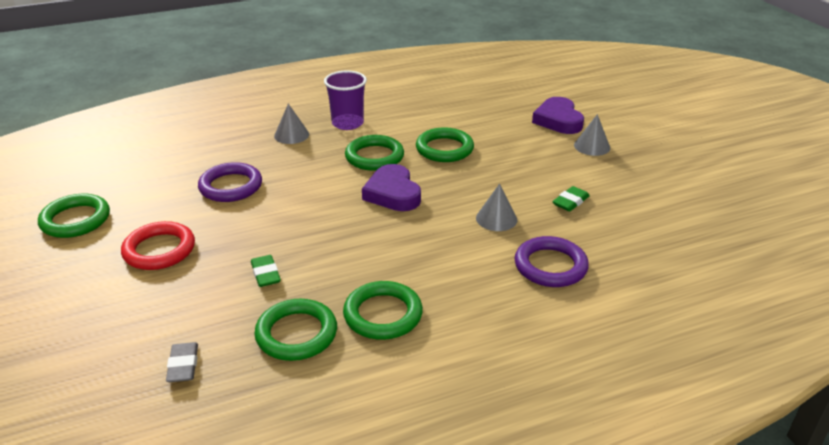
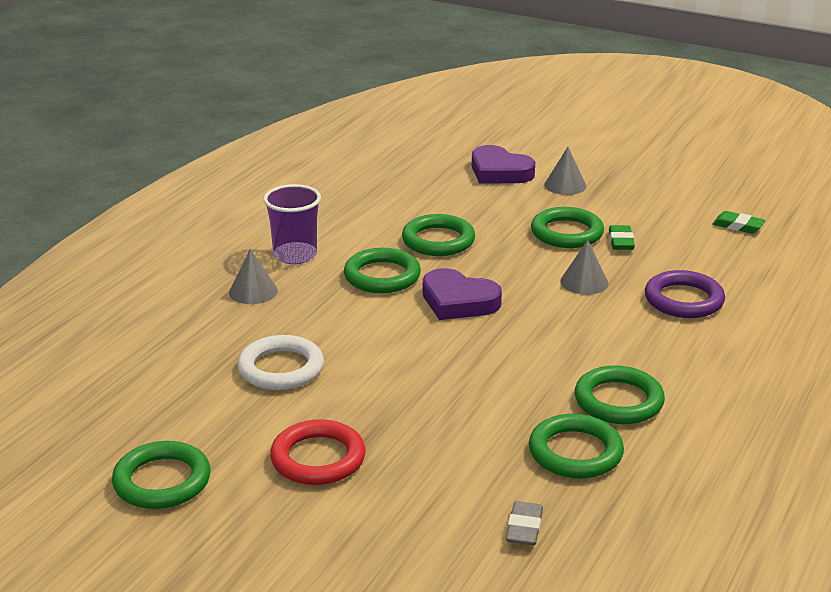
camera: 40 degrees left, 5 degrees down
(183, 365) = (524, 528): grey eraser -> grey eraser turned 60 degrees clockwise
(231, 186) = (281, 368): purple ring -> white ring
(265, 274) = (464, 423): green eraser -> green eraser (738, 226)
(539, 179) = (567, 233): none -> green ring

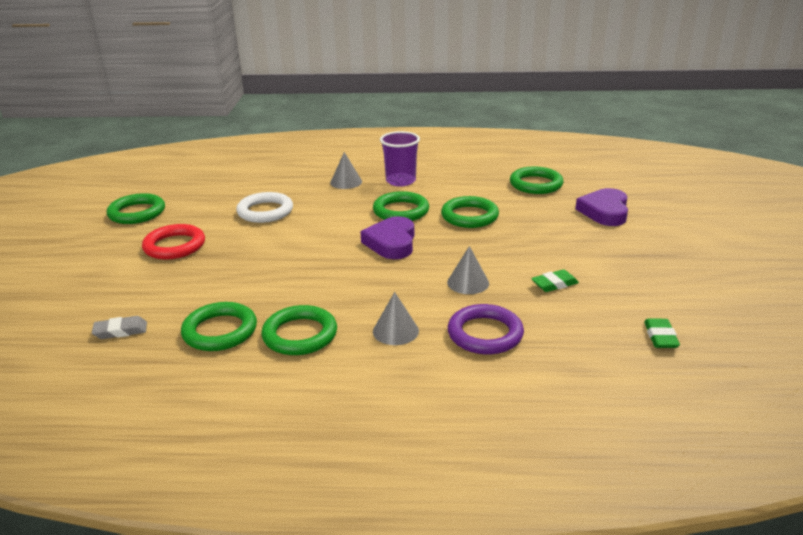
camera: 65 degrees right, 0 degrees up
(565, 185) = (620, 240): grey cone -> grey cone (395, 331)
(567, 233) = (540, 258): green ring -> green ring (536, 184)

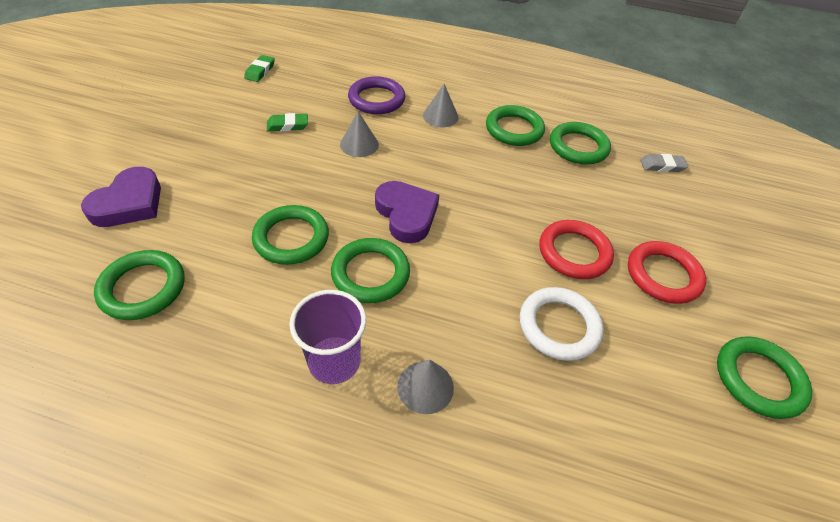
camera: 170 degrees left, 20 degrees up
(246, 246) = (574, 252): none -> red ring
(391, 243) = (406, 214): purple heart -> purple heart turned 45 degrees counterclockwise

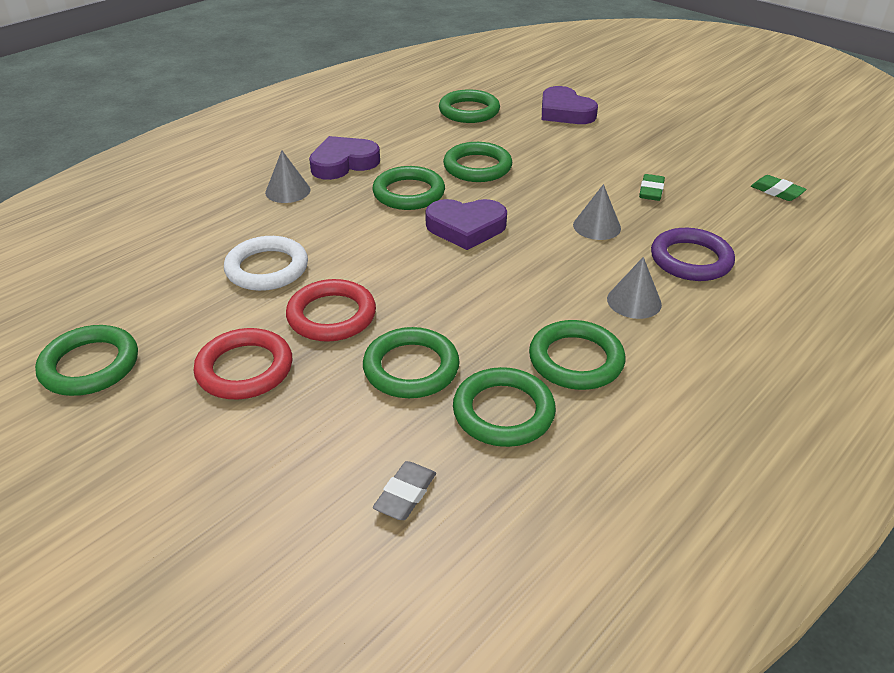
camera: 120 degrees right, 10 degrees down
(334, 361) = (343, 163): purple cup -> purple heart
(582, 193) = (411, 368): none -> green ring

